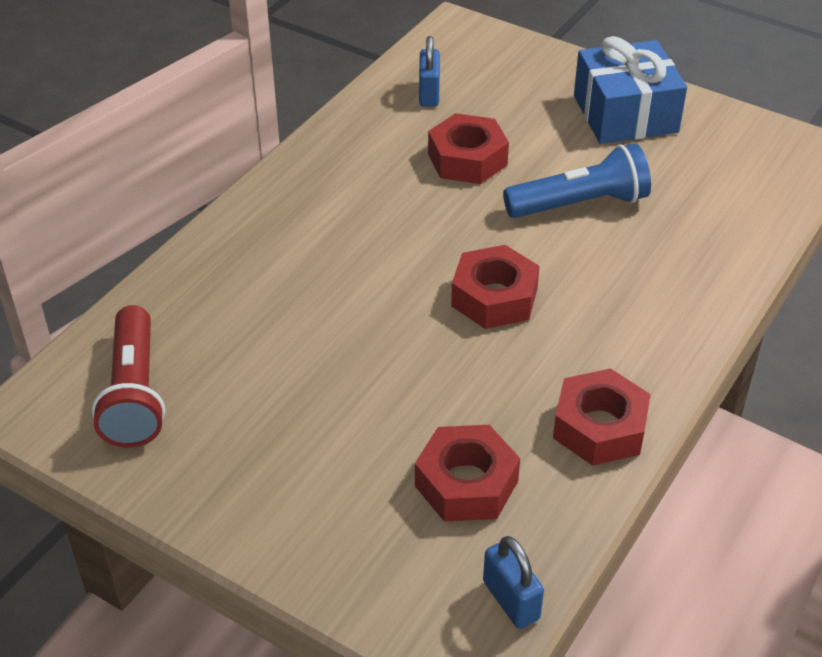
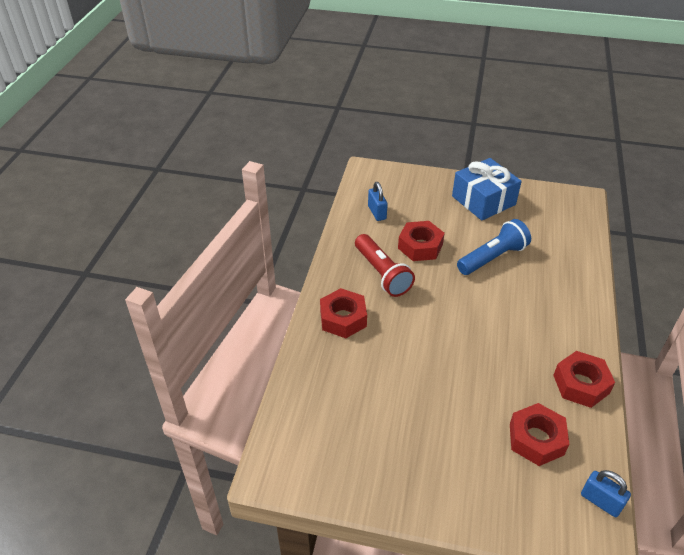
camera: 20 degrees left, 0 degrees up
(134, 394) = (325, 443): red flashlight -> red flashlight (382, 274)
(494, 297) = (483, 324): red nut -> red nut (343, 318)

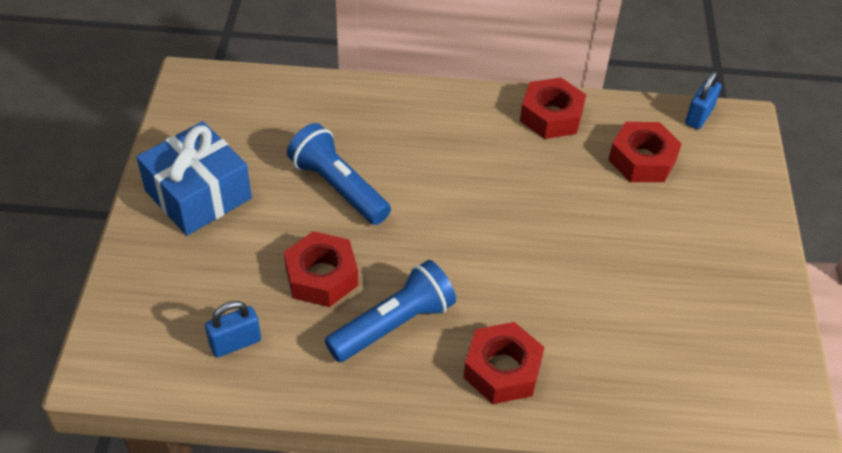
camera: 100 degrees left, 5 degrees up
(382, 274) = (394, 325): red flashlight -> blue flashlight

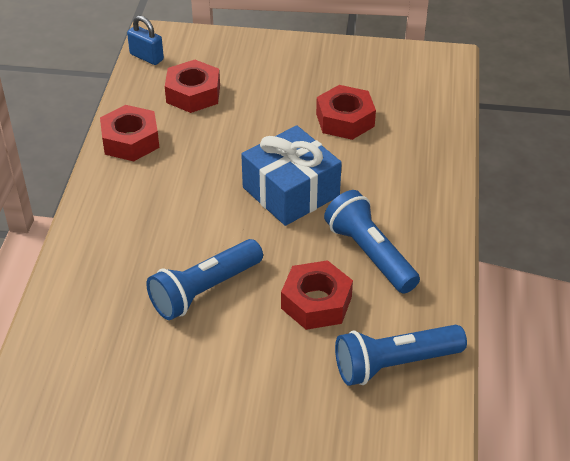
camera: 85 degrees left, 5 degrees down
(198, 194) = (203, 406): blue gift -> blue gift (291, 192)
(235, 343) = (394, 364): blue padlock -> blue flashlight
(502, 370) = (411, 192): red nut -> red nut (345, 120)

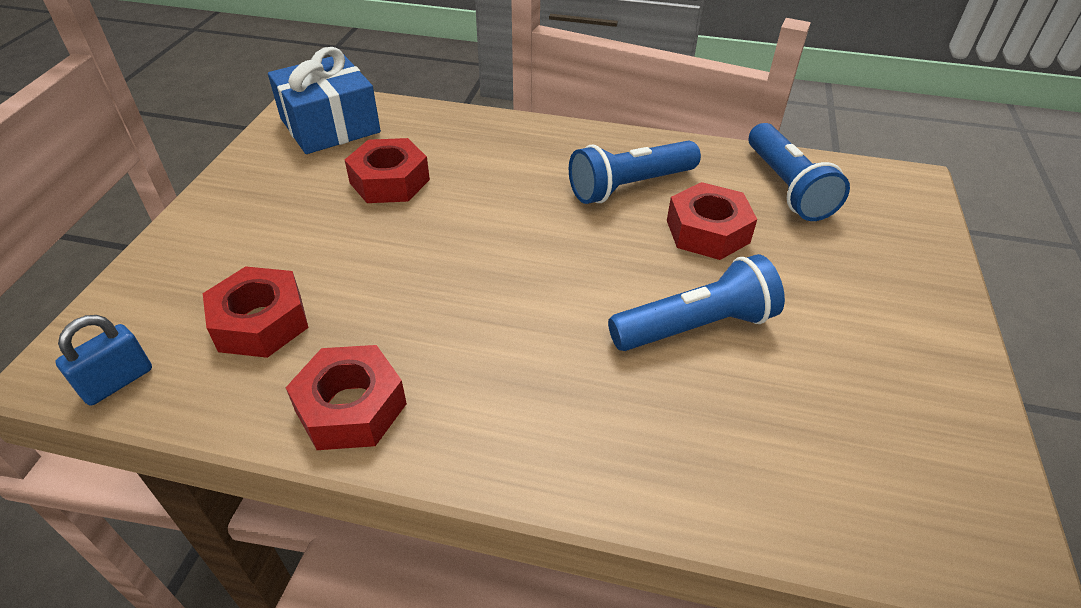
camera: 85 degrees left, 0 degrees up
(204, 290) = (696, 327): blue flashlight -> blue flashlight turned 75 degrees counterclockwise
(291, 192) = (515, 236): blue gift -> blue gift (330, 125)

